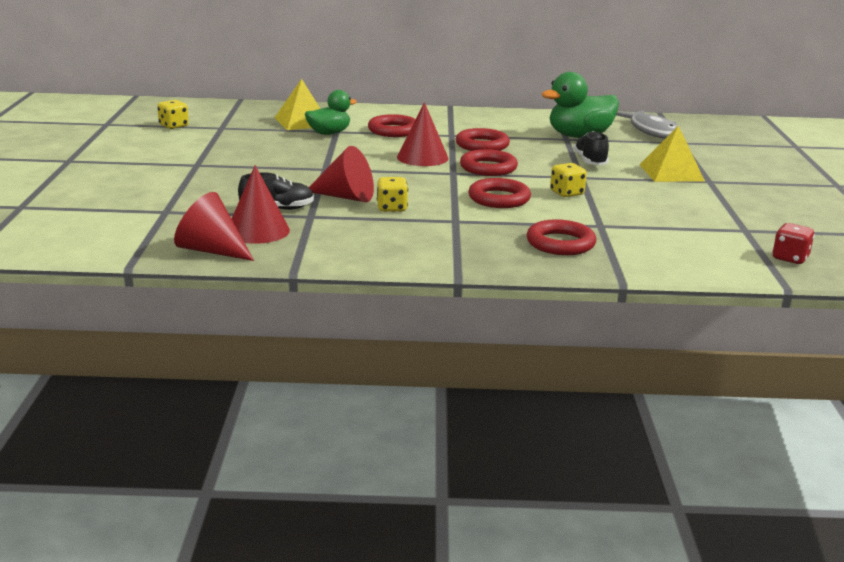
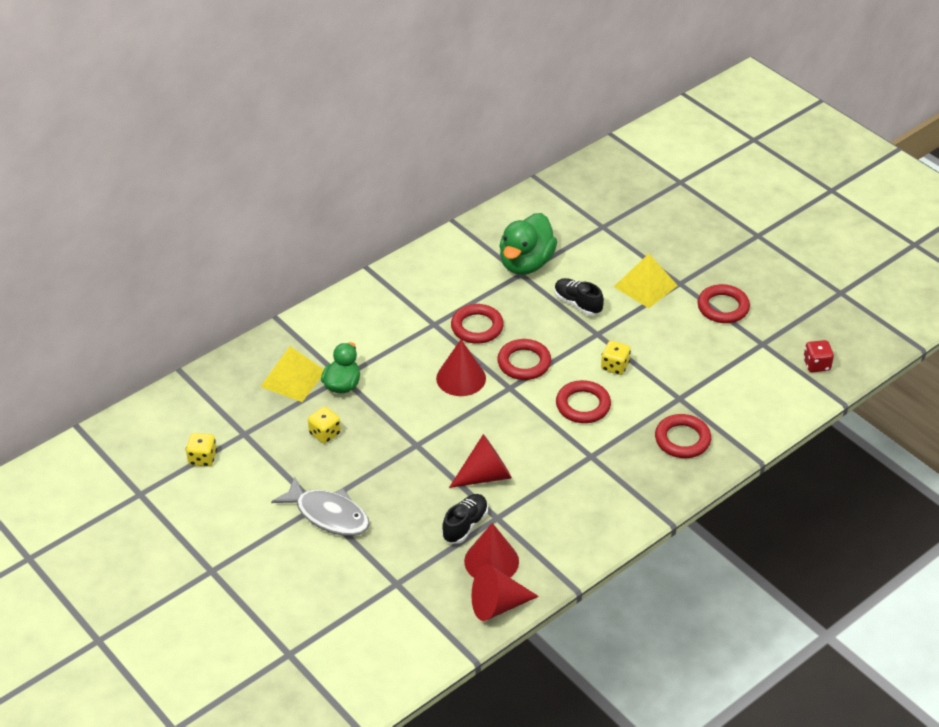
camera: 40 degrees left, 20 degrees up
(391, 208) = (534, 469): yellow dice -> yellow dice (325, 434)
(393, 130) = (383, 346): red ring -> red ring (723, 307)
(652, 131) = (565, 219): grey fish -> grey fish (328, 515)

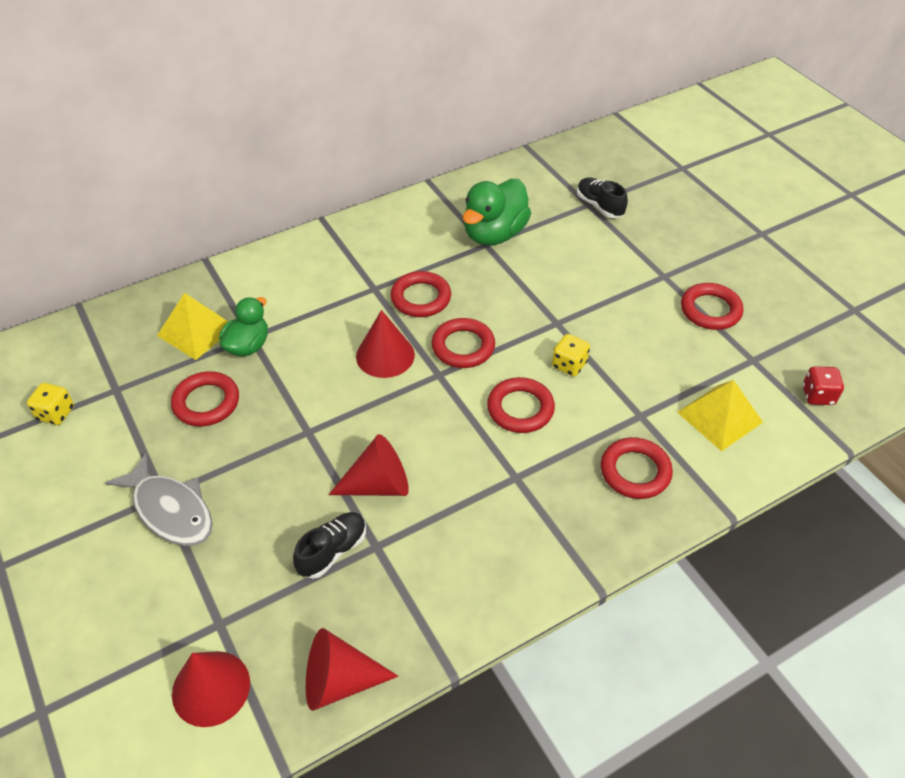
camera: 10 degrees right, 5 degrees up
(325, 434) = (206, 402): yellow dice -> red ring
(491, 561) = (351, 610): red cone -> red cone (211, 688)
(577, 304) = (541, 285): black shoe -> black shoe (599, 206)
(645, 286) = (623, 274): yellow pyramid -> yellow pyramid (719, 417)

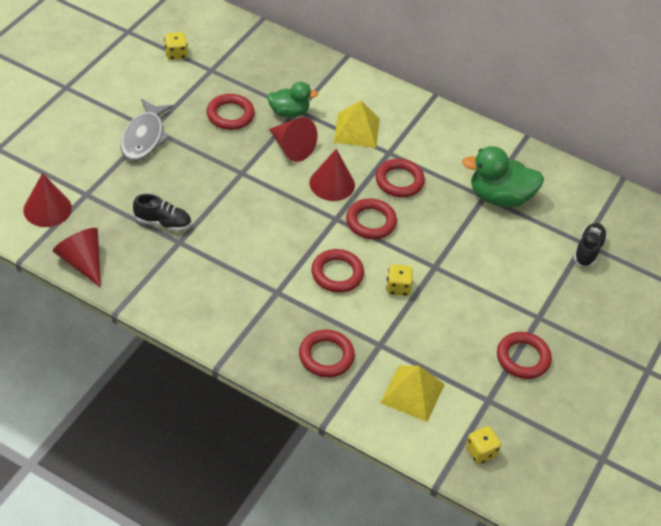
camera: 55 degrees right, 0 degrees up
(196, 331) = (283, 82): yellow pyramid -> yellow pyramid (357, 130)
(378, 485) = (224, 224): red cone -> red cone (291, 148)
(818, 395) = (480, 452): red dice -> yellow dice

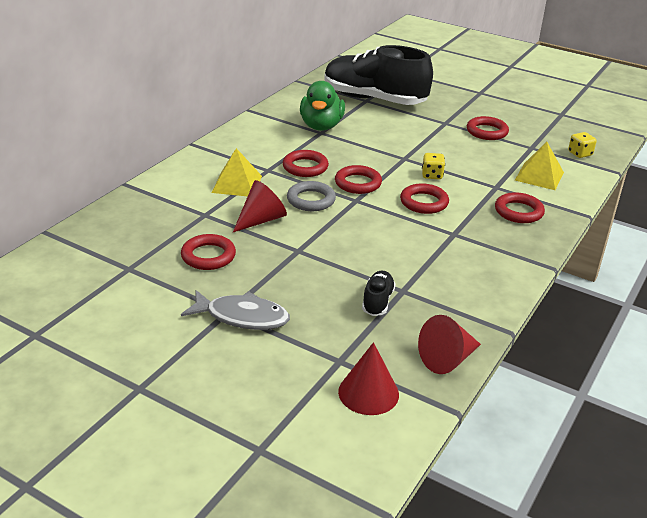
camera: 85 degrees left, 15 degrees down
(176, 54) = (93, 294): yellow dice -> none
(289, 112) = (208, 220): green duck -> none
(332, 184) = (311, 200): red cone -> grey ring
(588, 250) = (374, 99): black shoe -> black shoe, size x2.49

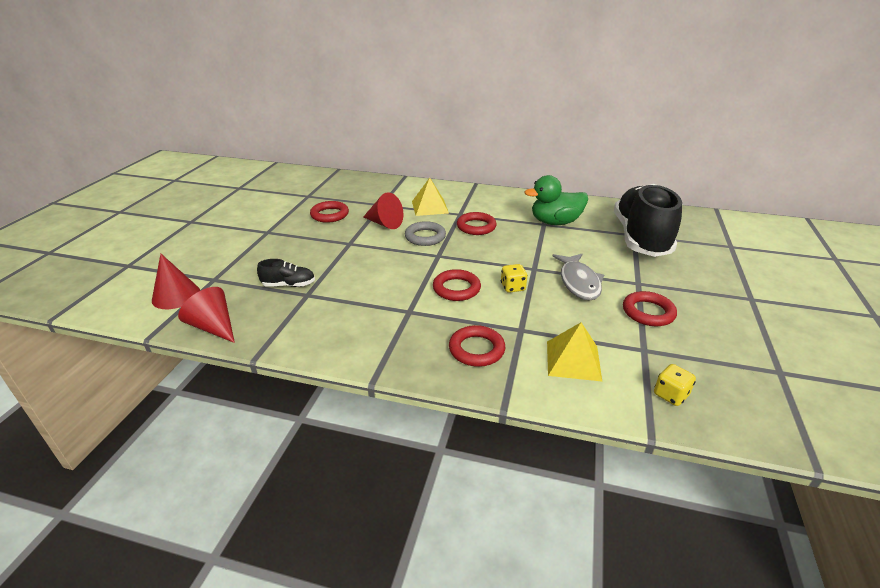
camera: 75 degrees right, 0 degrees up
(242, 317) = (261, 237): grey fish -> grey fish (578, 282)
(358, 183) = (467, 252): red ring -> none

